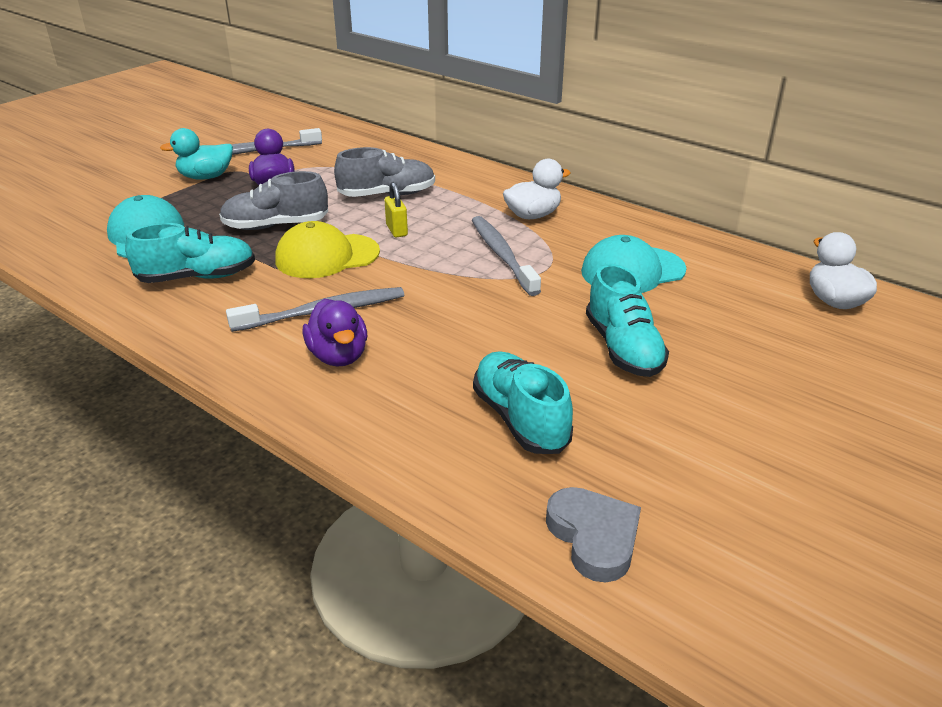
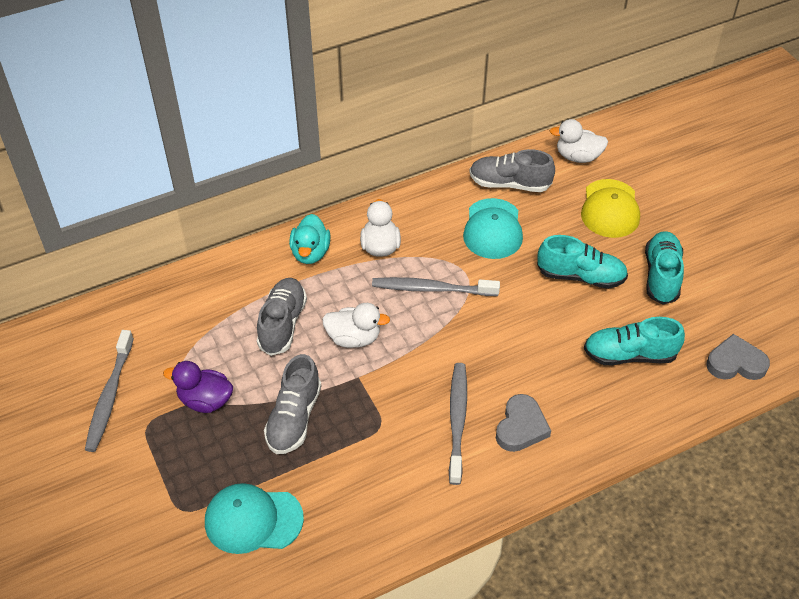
camera: 65 degrees left, 15 degrees up
(197, 277) = (357, 493): turquoise shoe -> turquoise shoe (661, 276)
(206, 177) = (147, 452): turquoise duck -> turquoise duck (310, 253)
(327, 256) = (372, 396): yellow cap -> yellow cap (610, 209)
(338, 356) = (521, 427): purple duck -> grey heart
(397, 230) = (354, 338): yellow padlock -> white duck
(719, 265) = (509, 184): none -> grey shoe

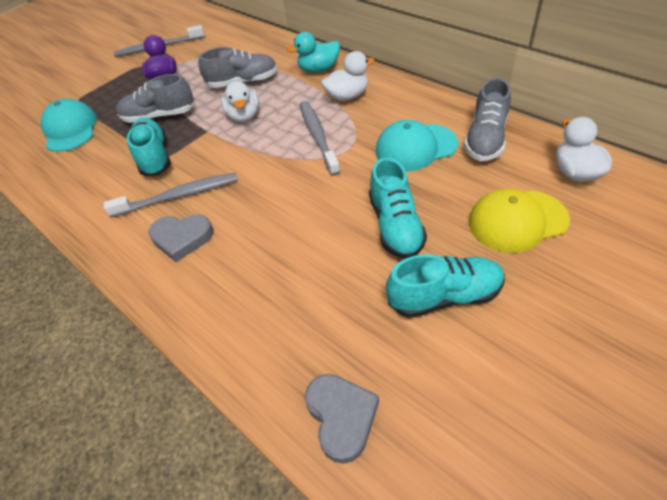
camera: 75 degrees right, 0 degrees up
(509, 184) = (485, 139): grey shoe -> grey shoe turned 150 degrees counterclockwise
(629, 355) = (304, 298): turquoise shoe -> turquoise shoe (154, 157)

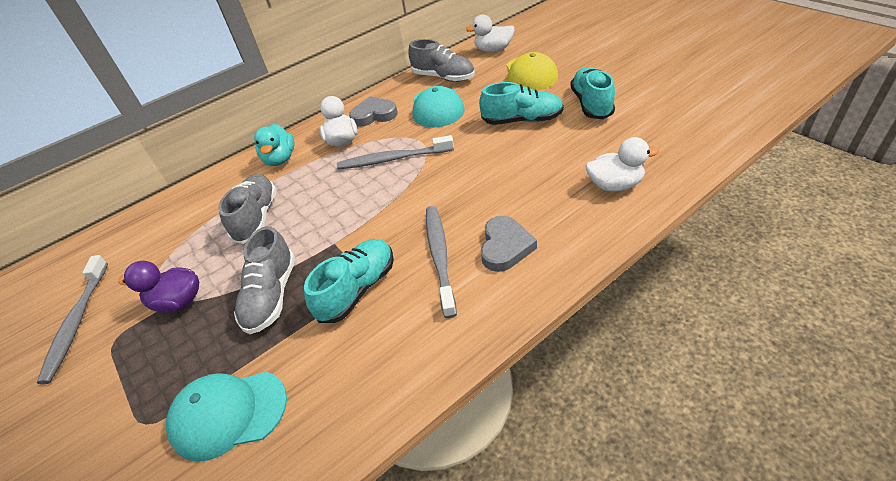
camera: 80 degrees left, 5 degrees down
(154, 157) = (357, 289): turquoise shoe -> turquoise shoe turned 135 degrees clockwise
(244, 116) = (326, 212): white duck -> white duck (614, 185)
(341, 417) = (686, 147): grey heart -> grey heart (374, 115)

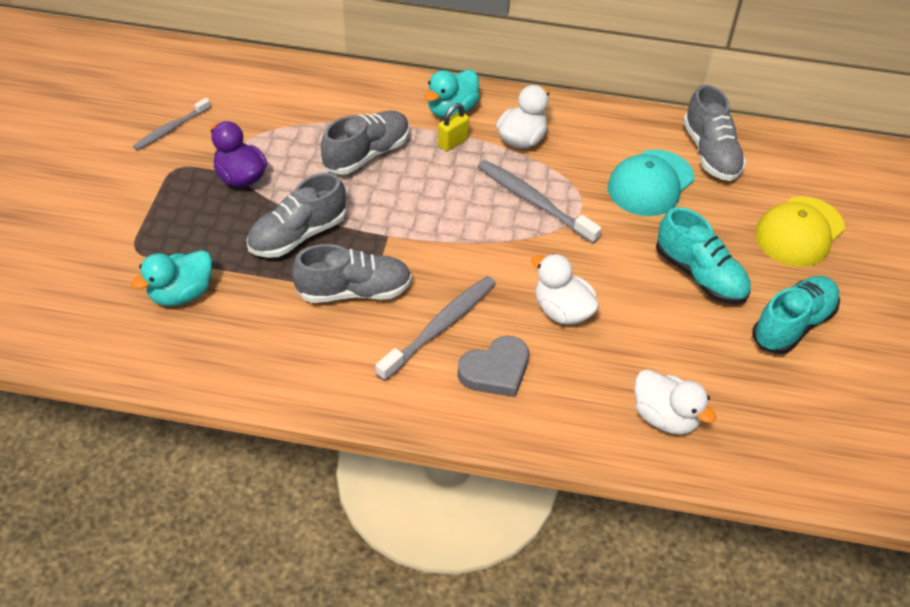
camera: 40 degrees right, 5 degrees up
(77, 322) = (171, 129): grey toothbrush -> grey toothbrush, size x0.64
(228, 414) = (181, 294): turquoise cap -> turquoise duck
(304, 171) = (452, 142): none -> yellow padlock
(357, 289) = (354, 291): turquoise shoe -> grey shoe
(374, 115) = (586, 136): grey heart -> none
(493, 50) = (813, 166): white duck -> white duck (562, 311)

